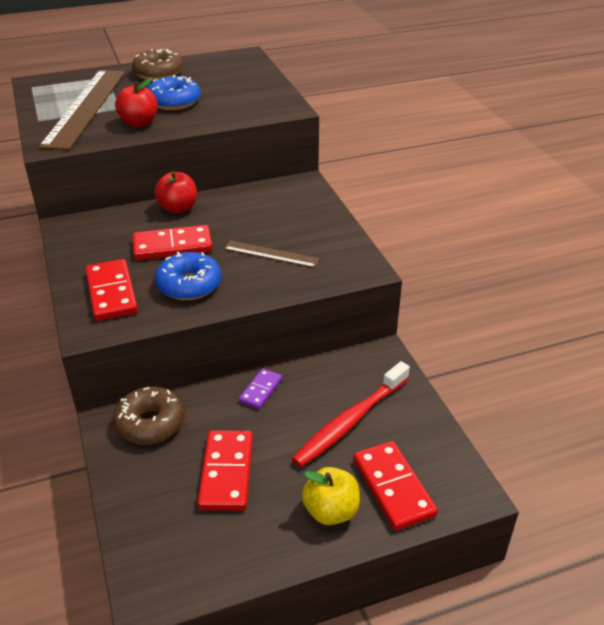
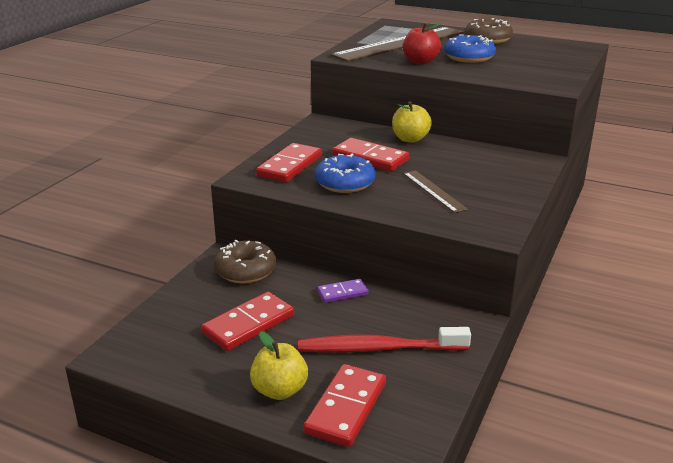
camera: 45 degrees right, 10 degrees down
(178, 208) = (410, 139): red apple -> yellow apple

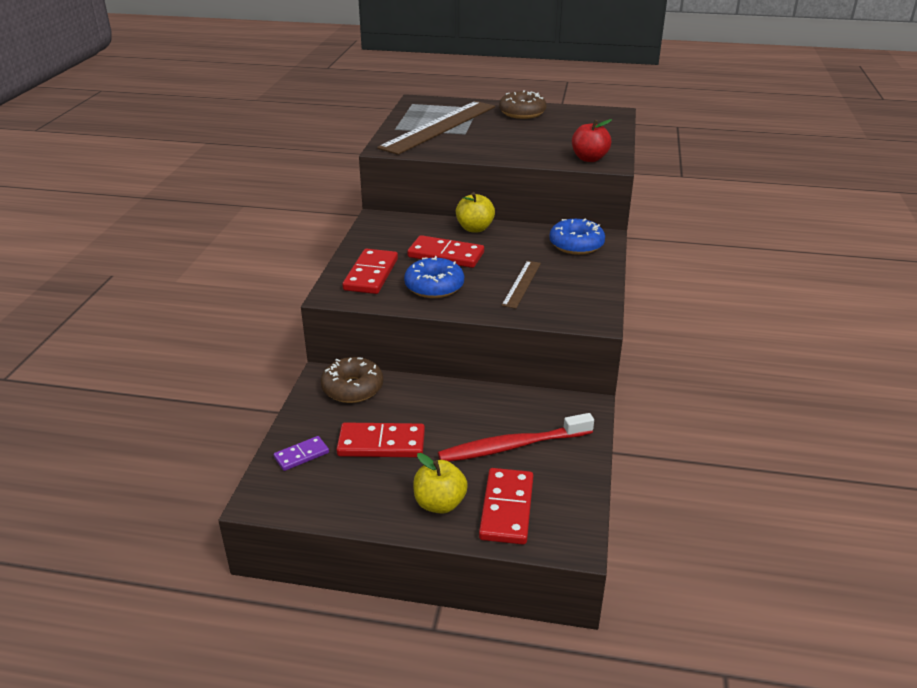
camera: 15 degrees left, 5 degrees up
(249, 324) = (381, 444): red domino -> red domino turned 60 degrees clockwise
(342, 293) = (456, 396): purple domino -> purple domino (301, 455)
(420, 61) = (470, 147): red apple -> red apple (589, 159)
(434, 191) = (522, 284): brown ruler -> brown ruler turned 60 degrees clockwise
(469, 57) = (514, 137): blue donut -> blue donut (576, 245)

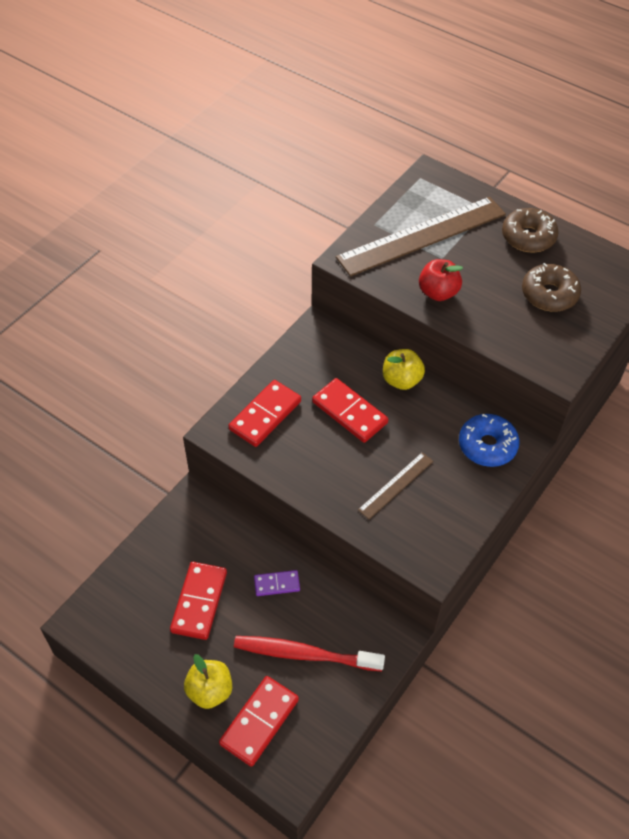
camera: 25 degrees right, 20 degrees up
(301, 455) = (130, 586): purple domino -> purple domino (277, 584)
(352, 388) = (209, 523): brown donut -> brown donut (549, 294)
(381, 444) = (199, 602): red domino -> red domino turned 75 degrees clockwise
(434, 286) = (312, 456): blue donut -> none
(589, 159) = (543, 354): red apple -> red apple (438, 293)

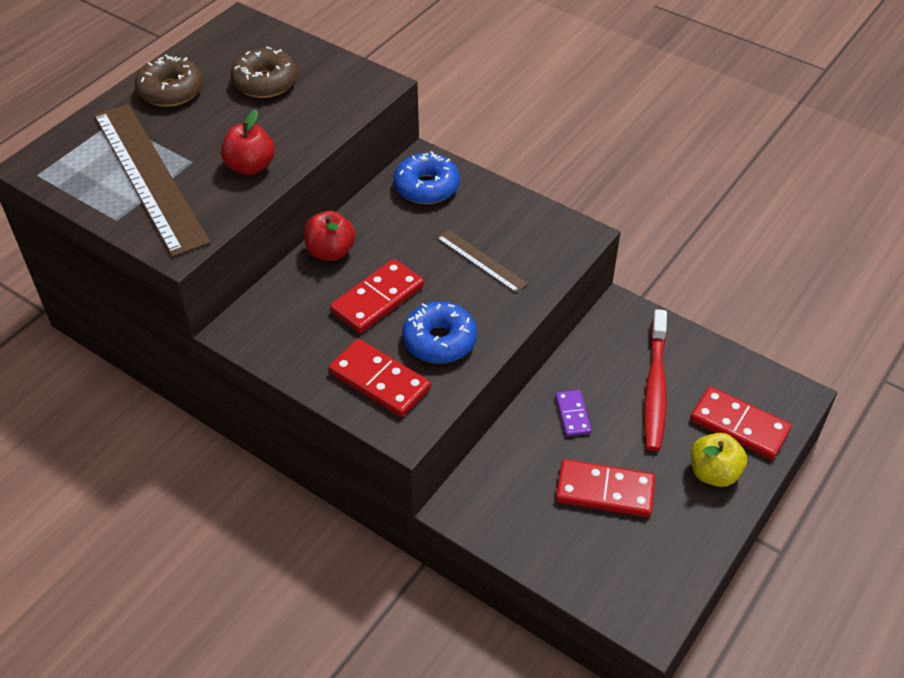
camera: 90 degrees left, 5 degrees down
(304, 454) = (439, 340): none -> blue donut
(401, 380) = (330, 252): yellow apple -> red apple

